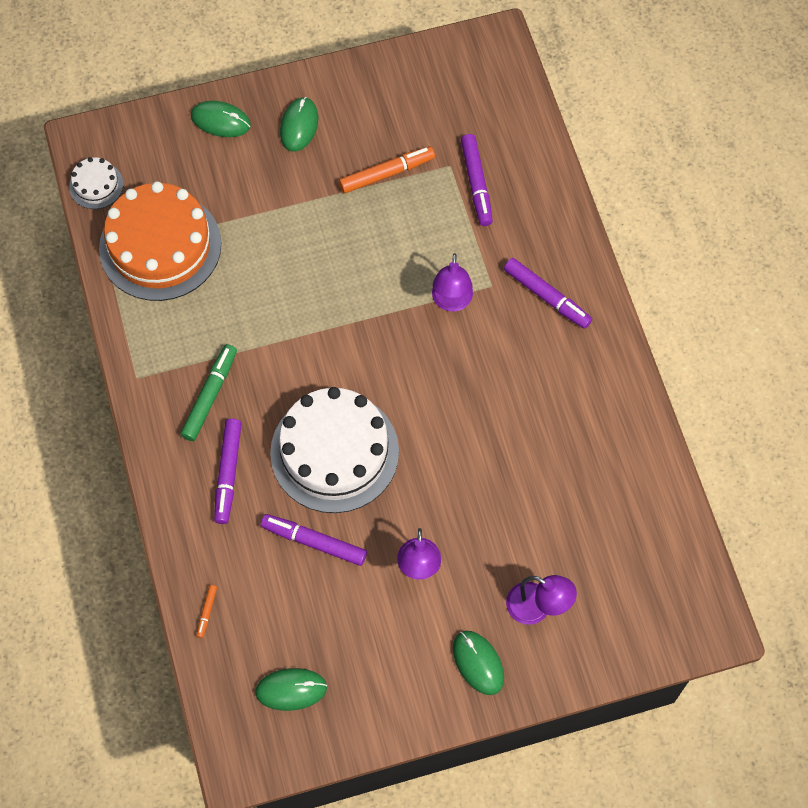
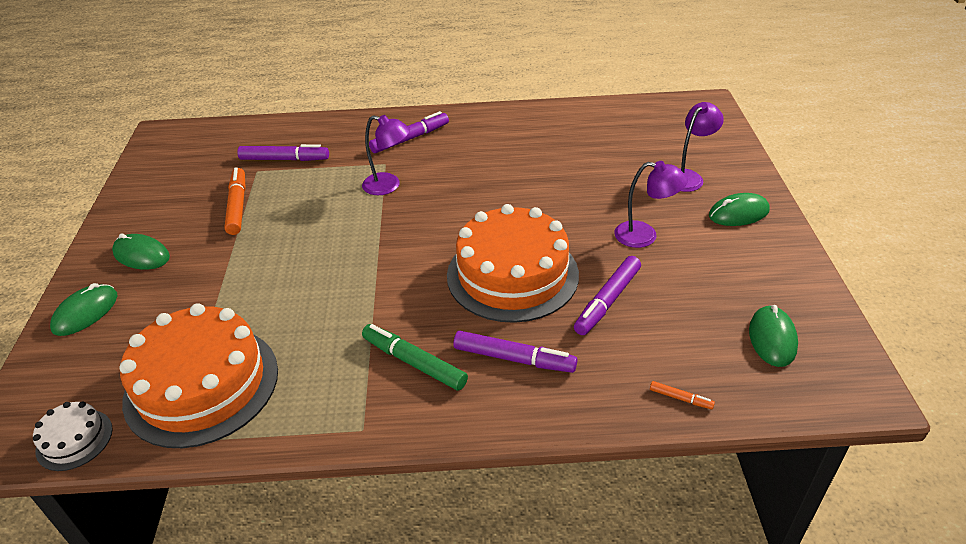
camera: 75 degrees left, 25 degrees down
(334, 452) = (512, 274): white cake -> orange cake

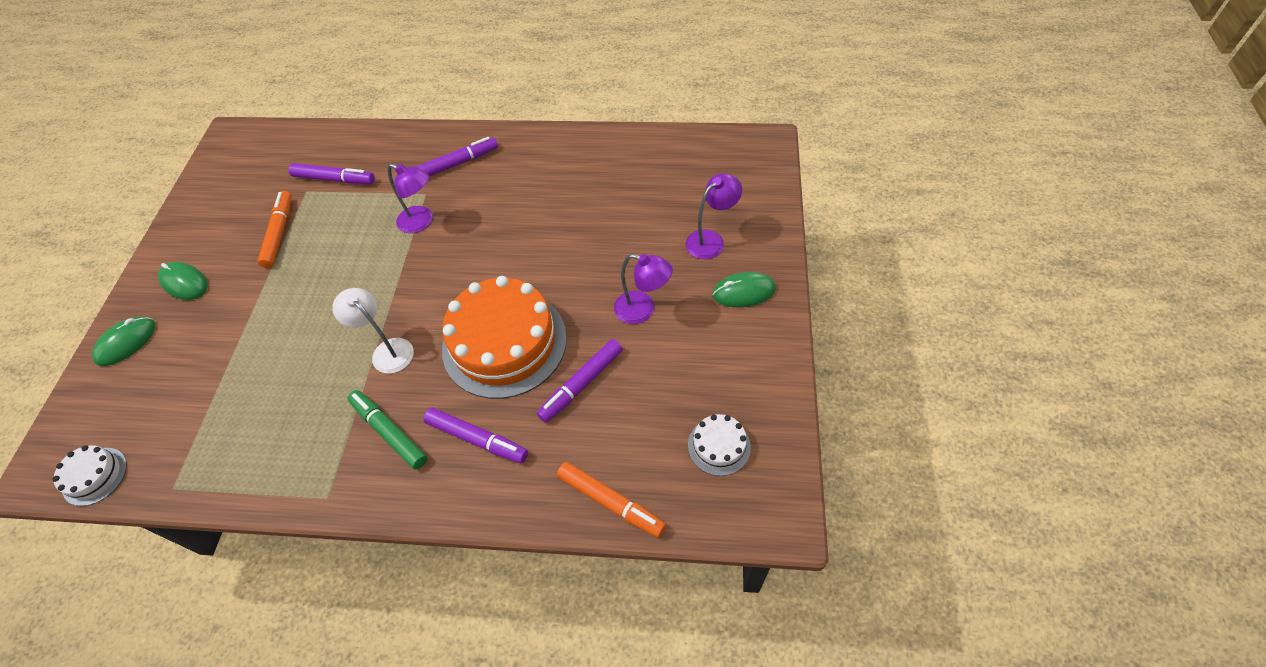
camera: 10 degrees right, 15 degrees up
(202, 384) = (206, 433): orange cake -> none
(388, 292) = (387, 350): none -> white lamp
(680, 398) = (610, 501): orange marker -> orange marker, size x2.07
(772, 338) = (719, 446): green mouse -> white cake

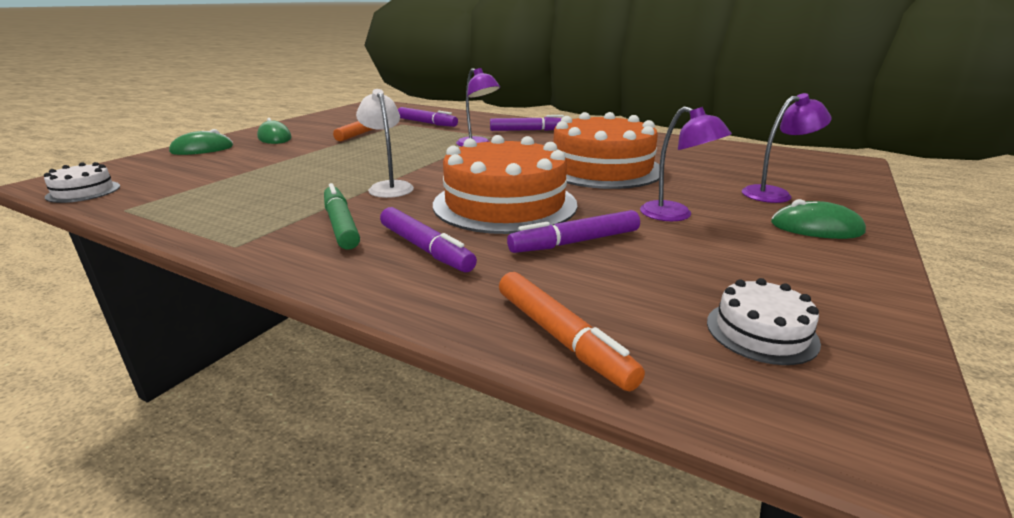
camera: 20 degrees right, 30 degrees down
(561, 238) = (601, 168): none -> orange cake

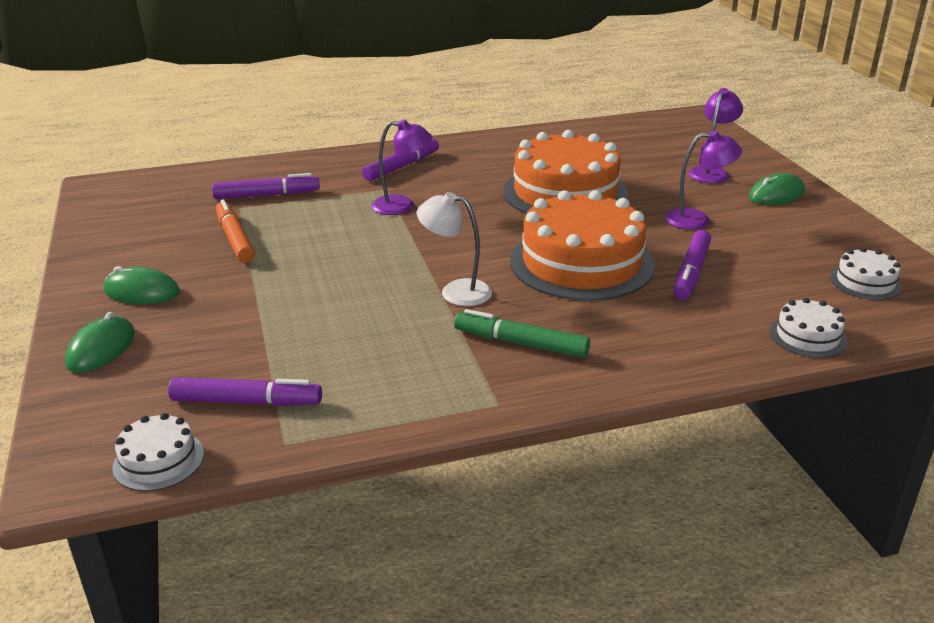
camera: 45 degrees left, 5 degrees up
(425, 248) = (624, 327): purple marker -> purple marker (245, 401)
(561, 337) = (807, 336): orange marker -> white cake

